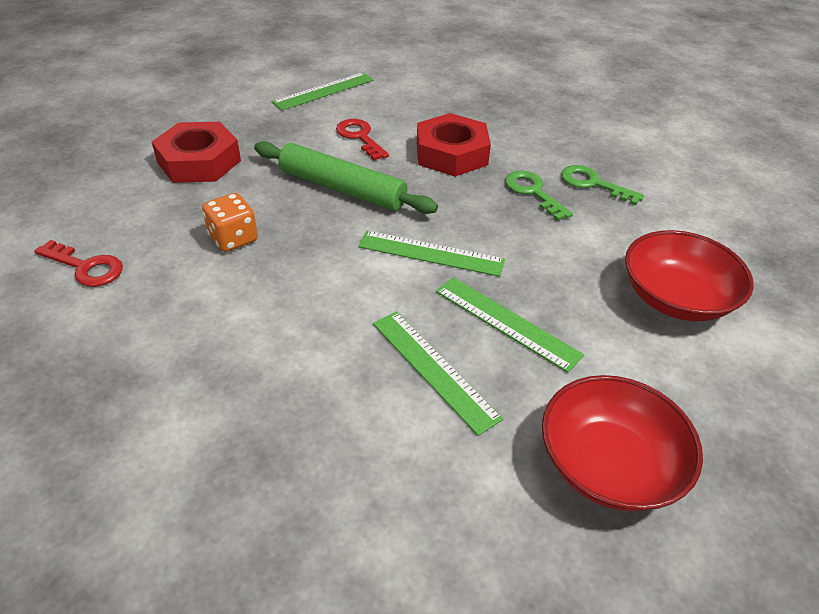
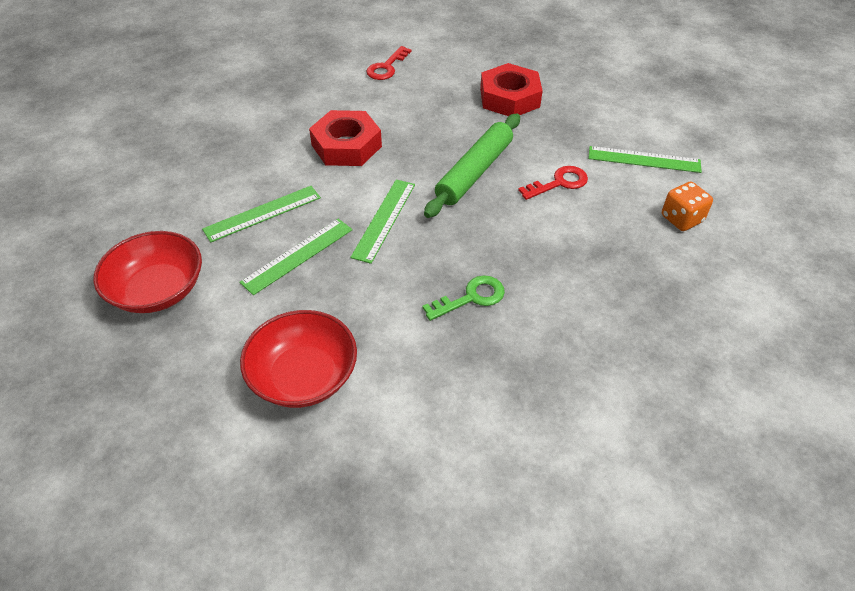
camera: 95 degrees right, 5 degrees up
(233, 239) = (410, 121): orange dice -> orange dice (681, 219)
(324, 91) = (644, 159): green ruler -> green ruler turned 45 degrees counterclockwise
(451, 154) = (536, 244): red nut -> red nut (346, 146)
(593, 184) = (487, 351): green key -> none

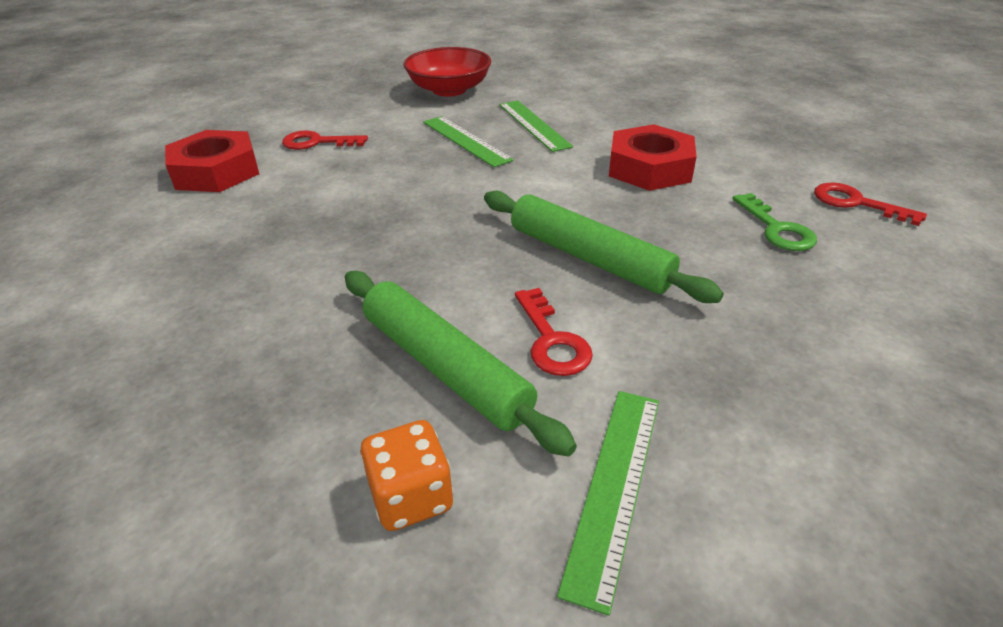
camera: 100 degrees right, 10 degrees down
(303, 376) = (317, 142): red bowl -> red key
(384, 219) = (505, 186): green ruler -> none
(471, 298) = (353, 231): green key -> green key (776, 229)
(509, 98) = (809, 319): red nut -> red nut (216, 172)
(597, 221) = (445, 367): none -> green rolling pin

